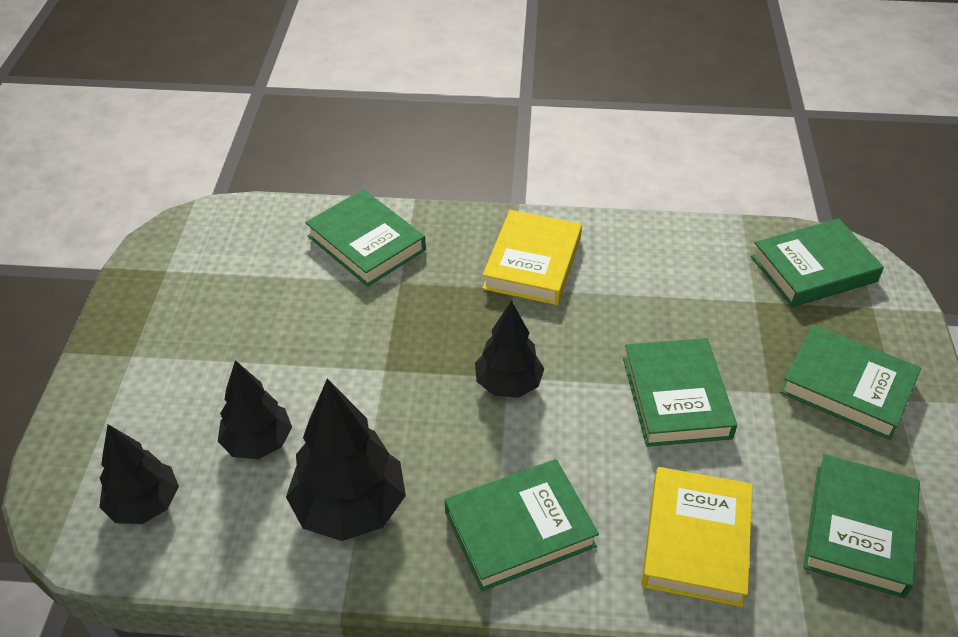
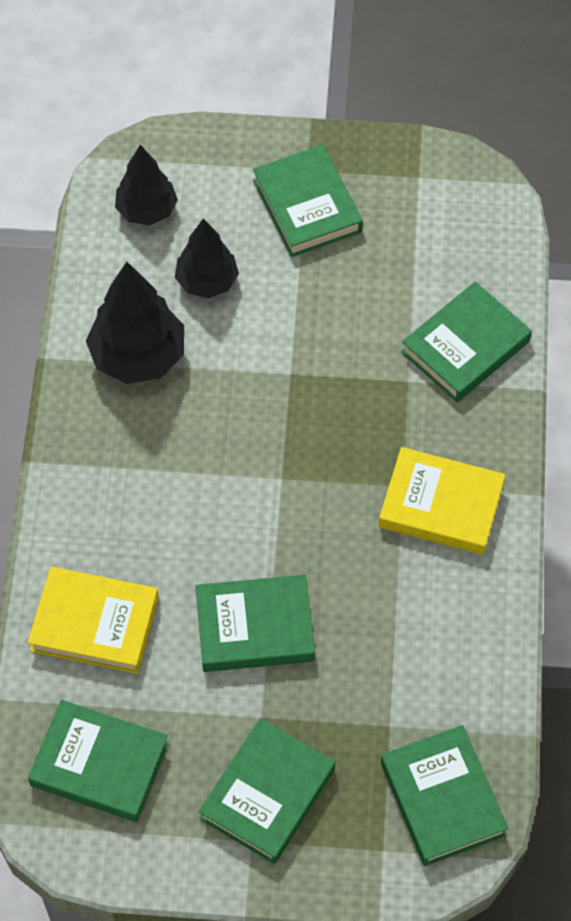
camera: 90 degrees right, 15 degrees up
(508, 384) = (272, 479): black tree -> none
(519, 529) = (112, 484): green book -> green book (307, 206)

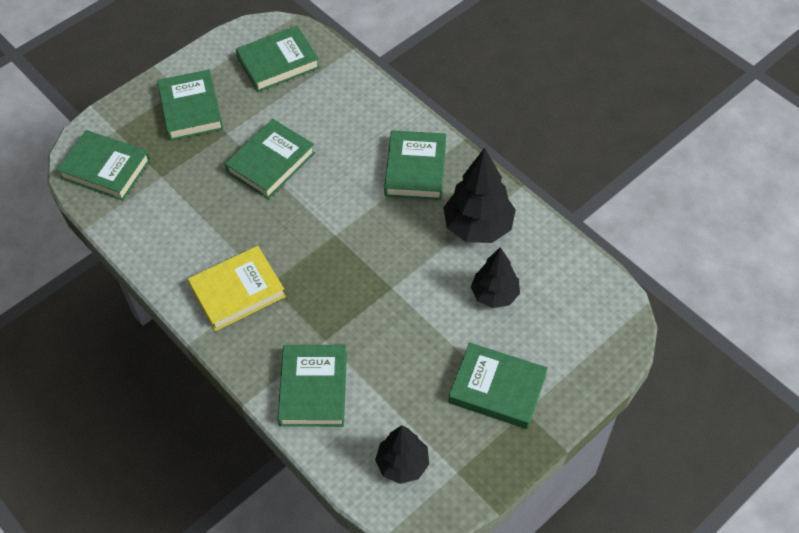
camera: 135 degrees right, 5 degrees down
(94, 624) = (346, 105): yellow book -> none
(119, 474) = (415, 169): none -> green book
(146, 210) = (576, 303): black tree -> black tree (402, 464)

